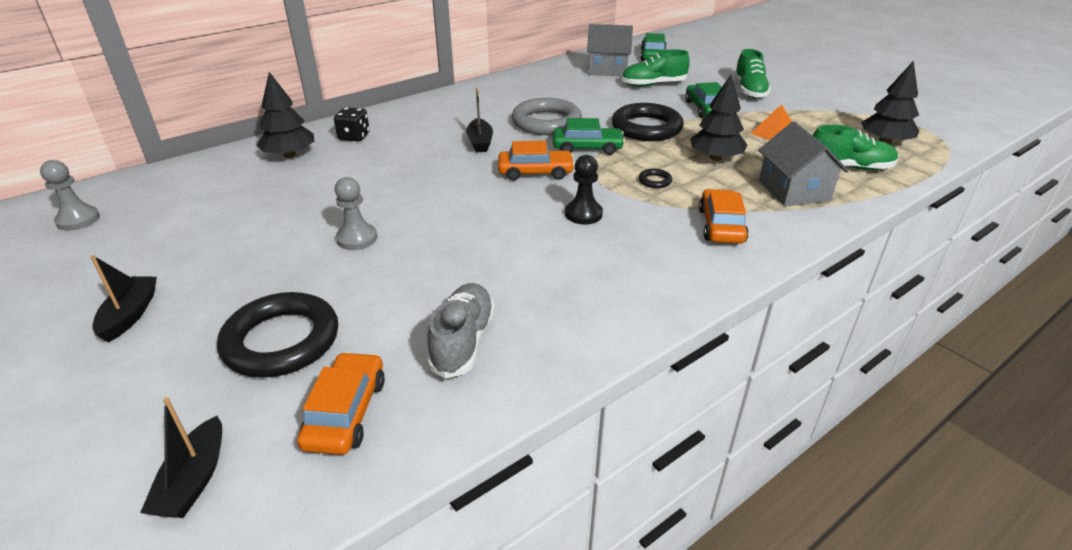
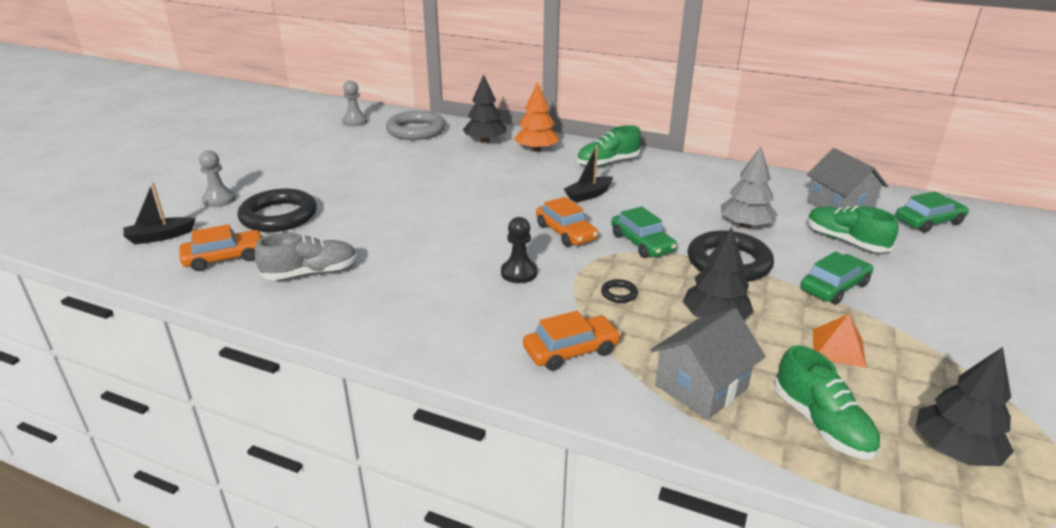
camera: 60 degrees right, 5 degrees down
(130, 315) = (279, 169): black boat -> none
(354, 137) = (536, 150): black dice -> orange tree
(357, 238) = (401, 199): grey pawn -> grey pawn (219, 200)
(546, 122) = (666, 211): grey ring -> grey ring (416, 130)
(600, 104) = (745, 225): none -> grey tree
(749, 91) = (941, 306): green shoe -> green shoe (608, 163)

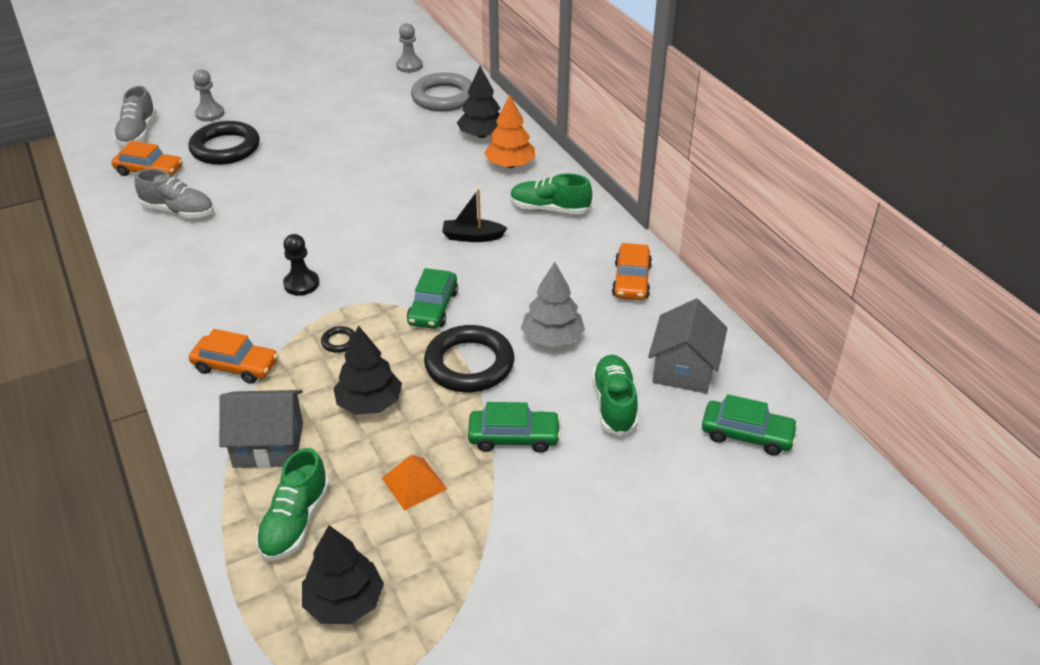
camera: 40 degrees right, 10 degrees up
(160, 237) = (138, 133): black boat -> grey shoe
(566, 232) = (392, 265): orange car -> orange car (631, 280)

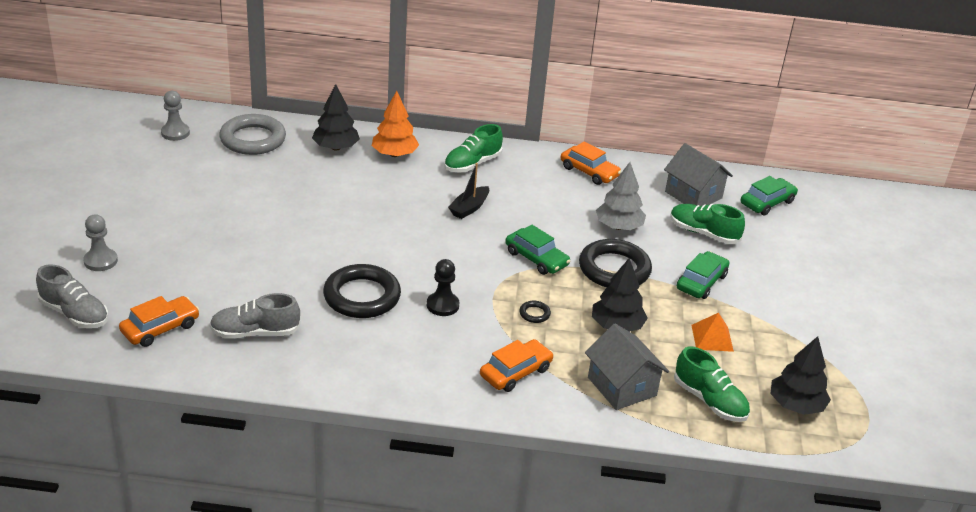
camera: 60 degrees left, 5 degrees down
(178, 211) = (255, 333): grey shoe -> grey shoe turned 150 degrees counterclockwise
(225, 148) = (179, 273): black ring -> black ring (362, 296)
(268, 445) = (622, 386): grey house -> grey house turned 60 degrees counterclockwise

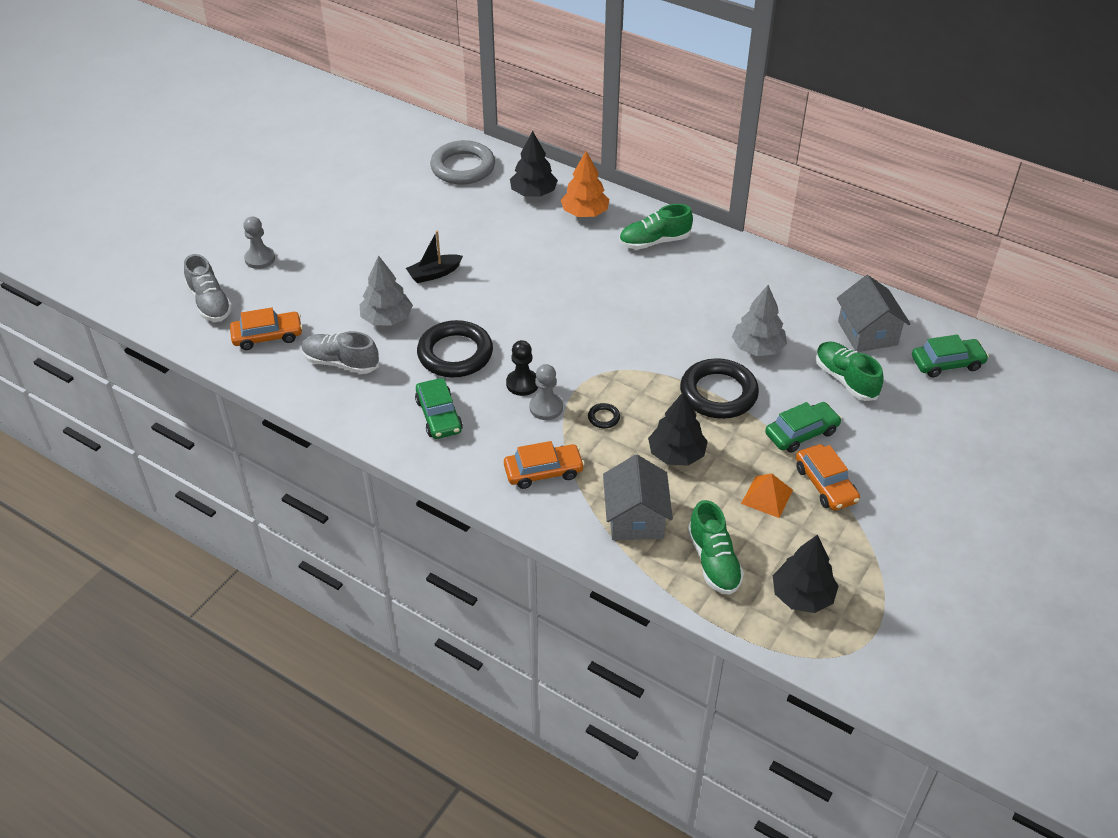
camera: 30 degrees right, 10 degrees up
(175, 133) = (399, 145): grey pawn -> grey pawn (546, 407)
(273, 283) = (387, 319): none -> grey tree
(469, 208) = (618, 289): black boat -> black boat (434, 274)
(536, 258) = (647, 360): green car -> green car (439, 416)
(589, 172) = (771, 279): orange car -> orange car (825, 484)

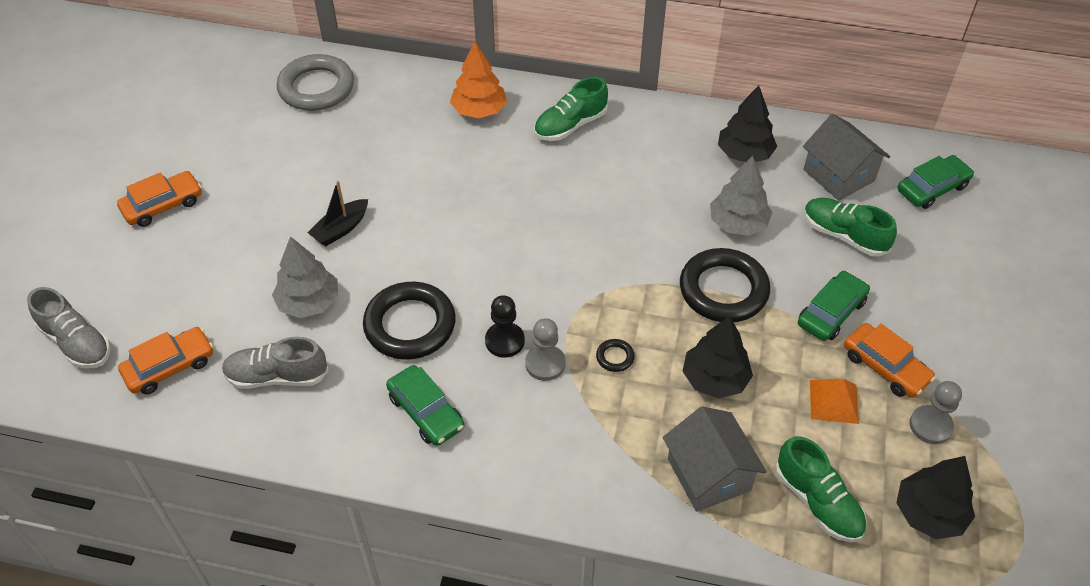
camera: 20 degrees left, 5 degrees up
(260, 259) = (117, 265): grey pawn -> grey pawn (930, 426)
(533, 193) = (411, 100): black tree -> black tree (744, 154)
(543, 472) = (579, 448): orange car -> orange car (163, 205)

